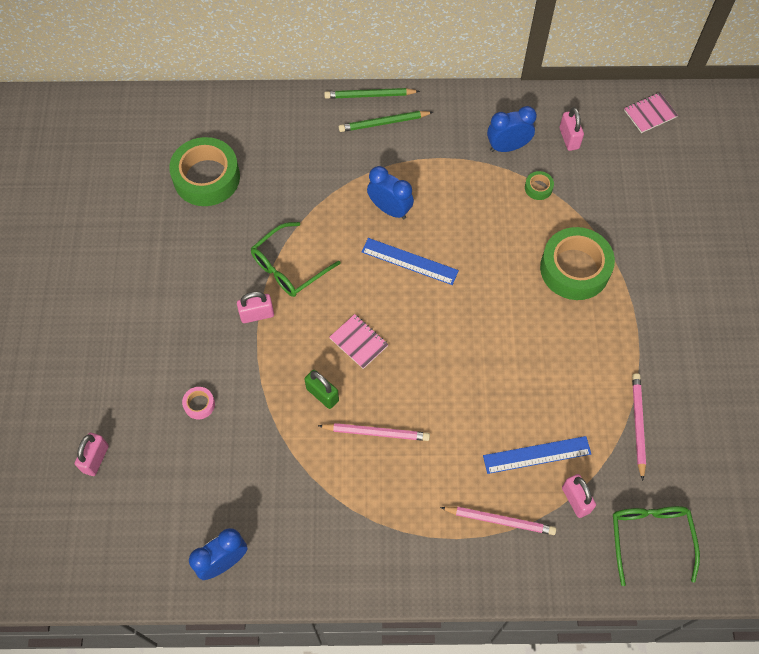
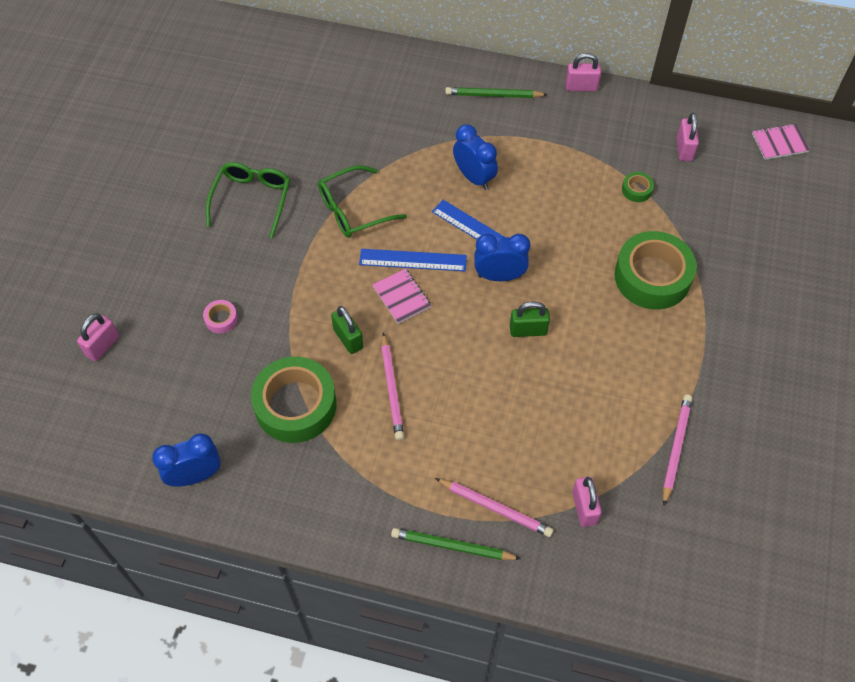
camera: 15 degrees right, 5 degrees down
(206, 177) = (299, 109): green tape -> green tape (295, 405)
(257, 315) = (307, 247): pink padlock -> pink padlock (581, 87)
(369, 95) = (487, 67): green pencil -> green pencil (452, 546)
(376, 432) = (392, 389): pink pencil -> pink pencil turned 60 degrees clockwise
(480, 346) = (528, 330): none -> green padlock
(507, 147) = (616, 144): blue clock -> blue clock (499, 276)
(537, 454) = (555, 451): blue ruler -> blue ruler (413, 260)
(650, 538) = (655, 567): green glasses -> green glasses (252, 200)

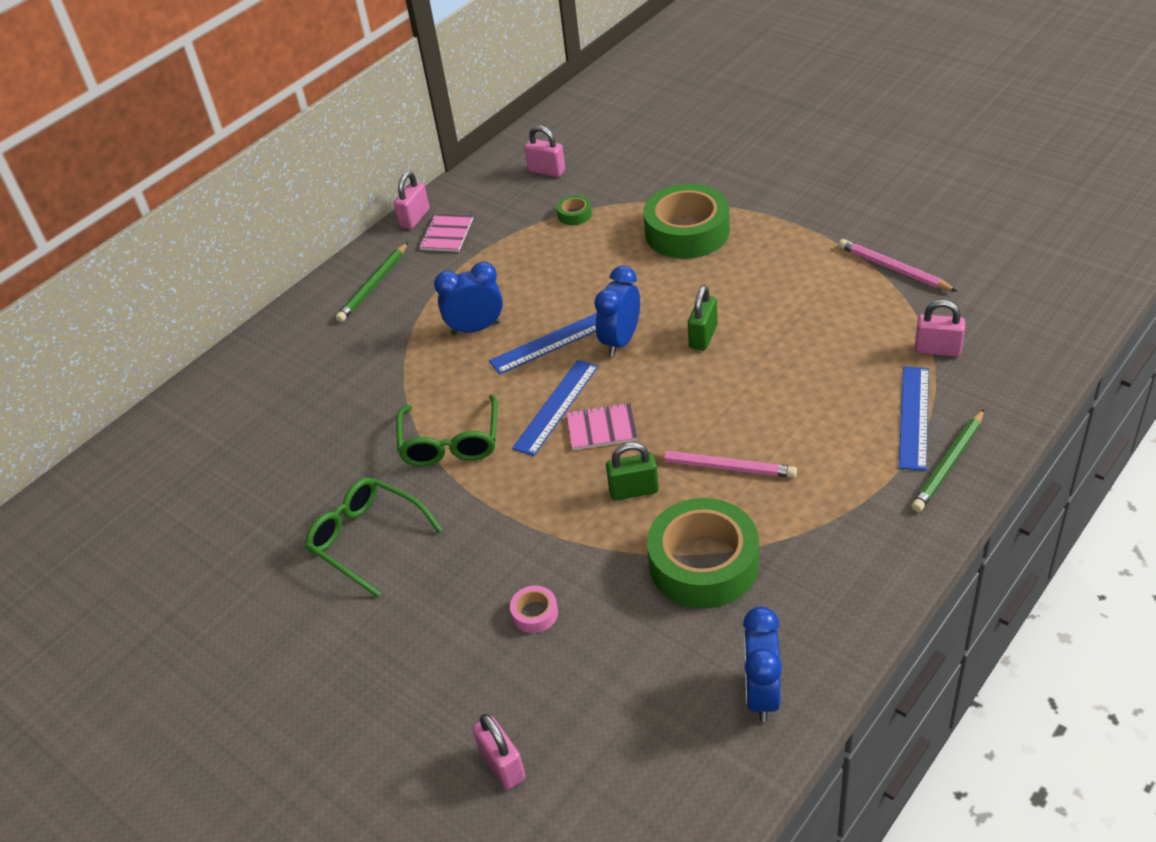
camera: 60 degrees left, 15 degrees down
(495, 508) = (913, 417): pink pencil -> blue ruler
(779, 143) = (582, 112): pink notebook -> pink notebook (447, 234)

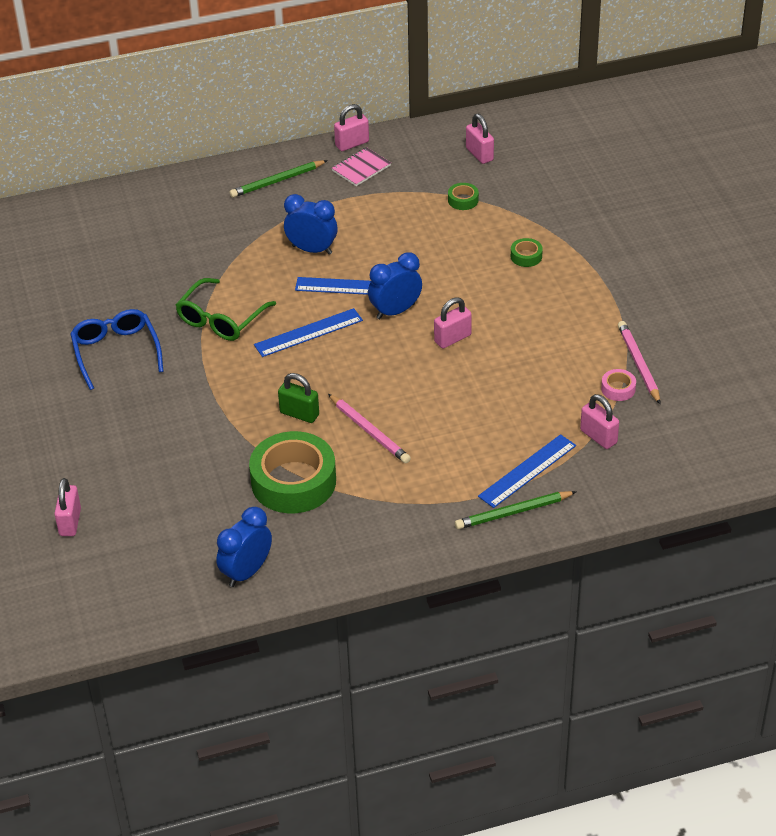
camera: 30 degrees right, 0 degrees up
(367, 539) = (116, 352): green glasses -> blue glasses
(535, 613) = (168, 452): pink tape -> pink tape (618, 389)
(602, 428) = (321, 363): pink notebook -> none
(687, 232) = (526, 256): green tape -> green tape, size x0.42
(703, 336) = (452, 338): green padlock -> pink padlock

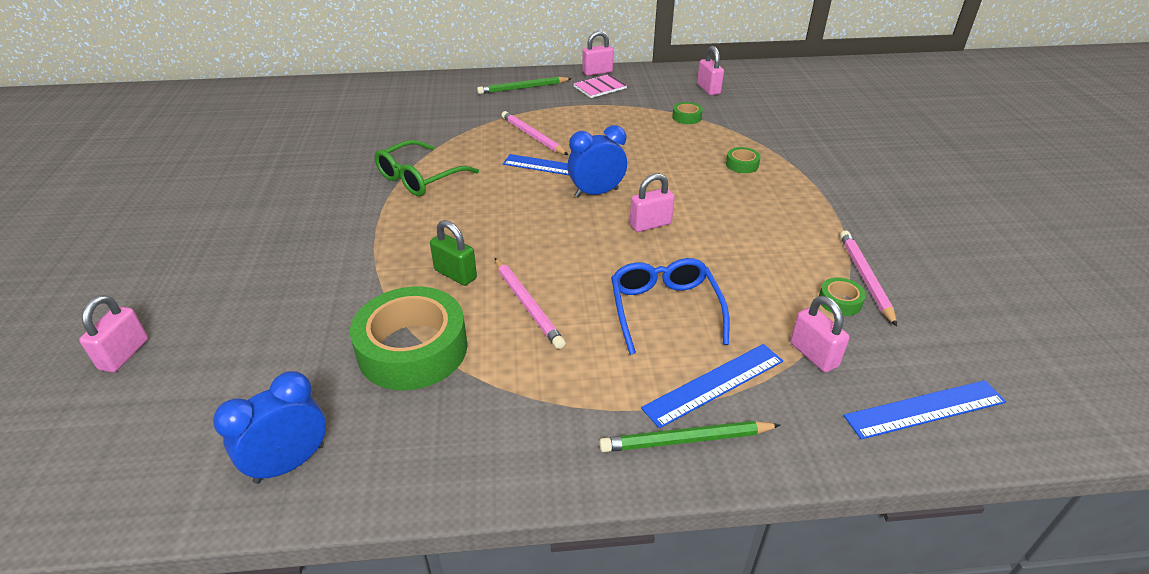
camera: 10 degrees right, 5 degrees down
(116, 352) = (302, 192): blue glasses -> blue glasses (664, 309)
(308, 332) = (500, 200): blue ruler -> blue ruler (924, 409)
(312, 249) = (533, 136): blue clock -> pink pencil
(618, 389) = (840, 301): pink tape -> green tape

